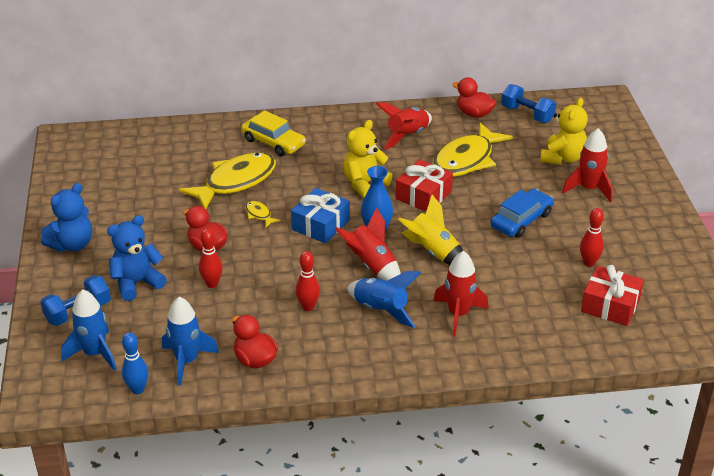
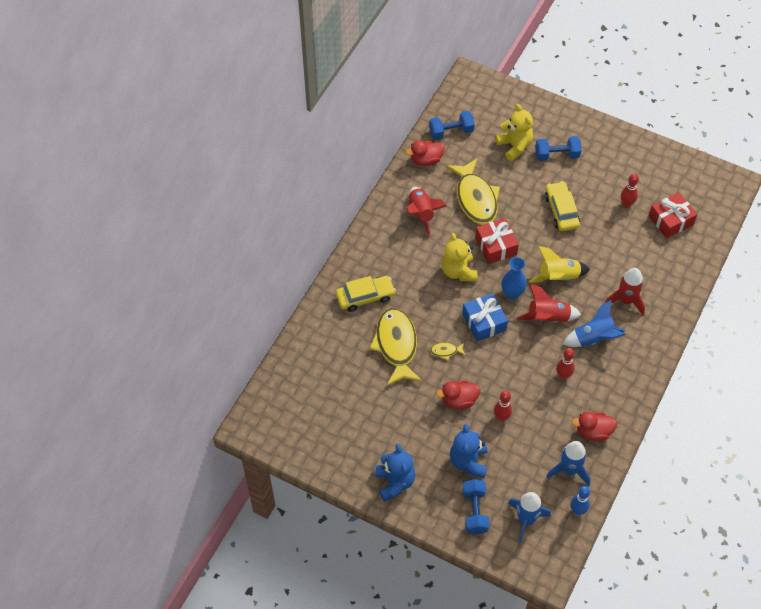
camera: 55 degrees left, 20 degrees up
(521, 220) = (561, 211): blue car -> yellow car
(589, 189) = (557, 155): red rocket -> blue dumbbell

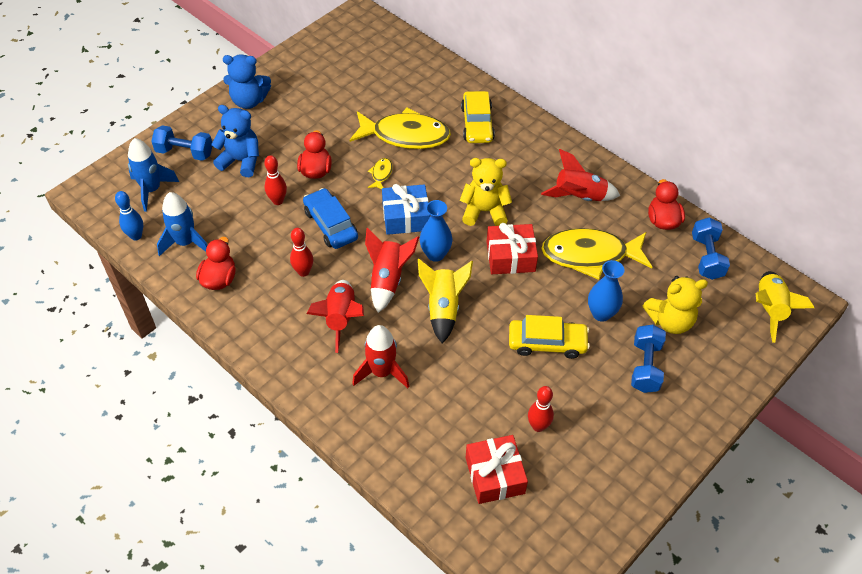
camera: 105 degrees right, 5 degrees down
(483, 95) = (769, 309): none -> yellow rocket
(511, 371) = (331, 224): none -> blue car
(524, 184) = (601, 313): none -> blue vase
(594, 338) = (340, 318): blue rocket -> red rocket

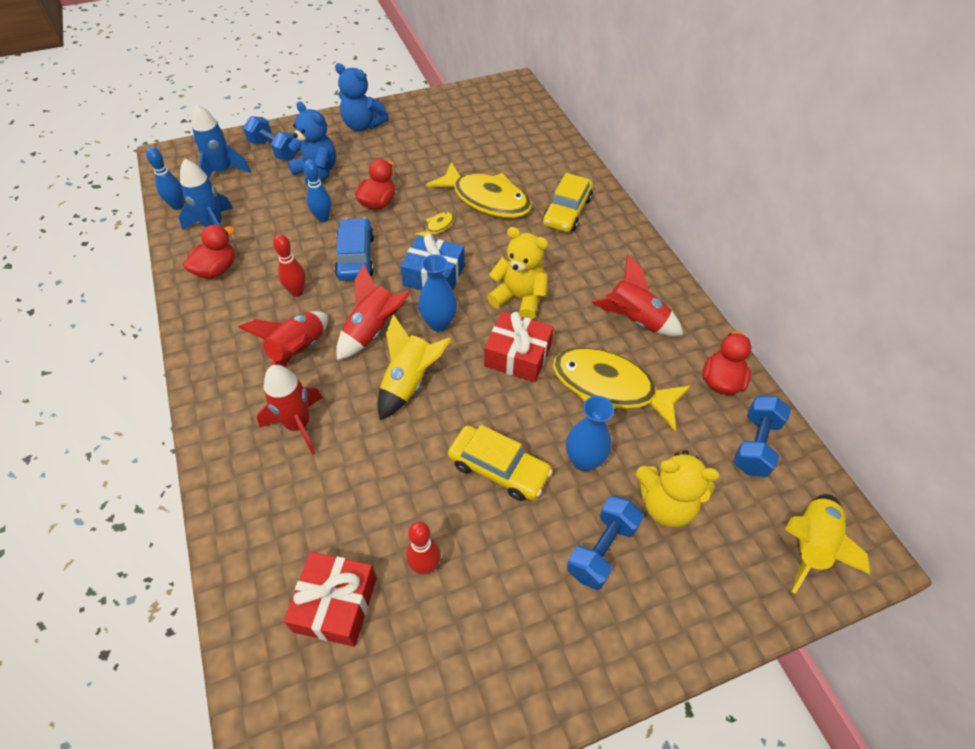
camera: 25 degrees right, 0 degrees up
(278, 201) = (323, 218): red bowling pin -> blue bowling pin

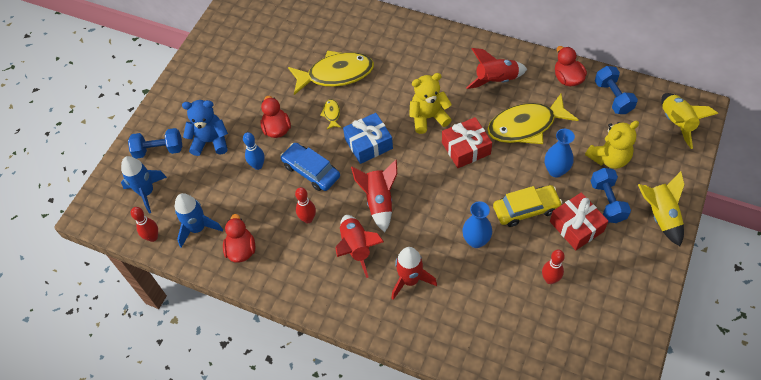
camera: 40 degrees left, 5 degrees up
(177, 206) = (153, 237): blue bowling pin -> red bowling pin
(336, 604) = (535, 331): red gift -> red gift (576, 226)
(363, 125) = (192, 86): blue teddy bear -> none
(409, 382) = (433, 209): yellow rocket -> yellow rocket (660, 216)
(439, 323) = (406, 167): blue vase -> blue vase (476, 241)
(567, 211) = (388, 45): yellow car -> none

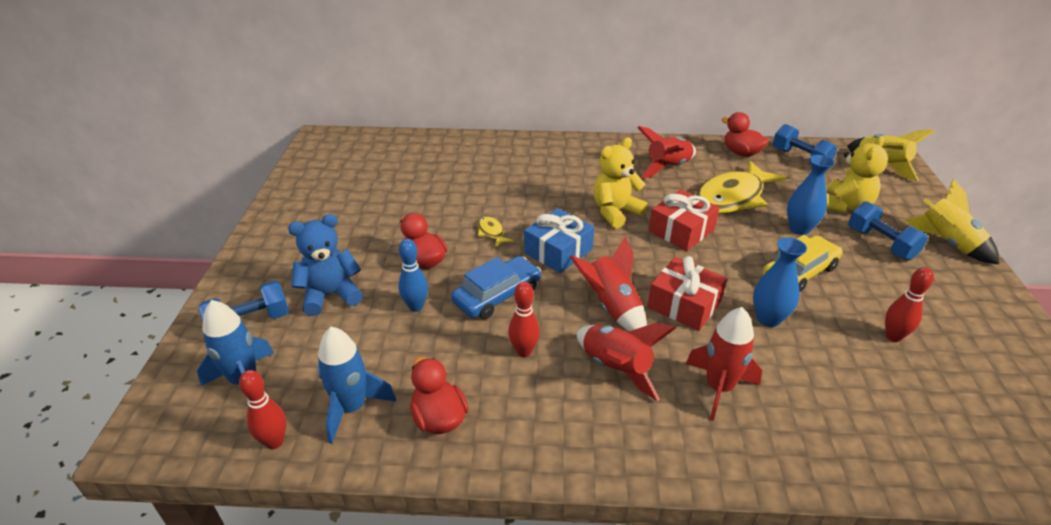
camera: 25 degrees left, 20 degrees down
(311, 171) = (497, 295): blue car -> blue car turned 120 degrees clockwise
(336, 74) = (475, 195): yellow fish -> none
(576, 226) = (870, 274): red gift -> red gift (684, 304)

